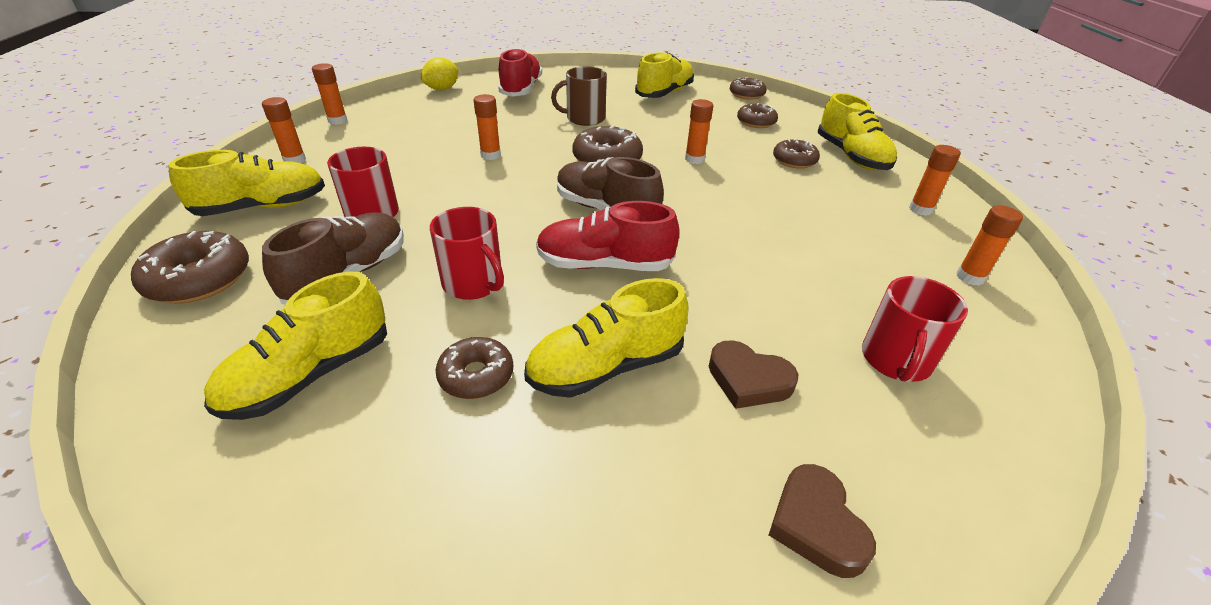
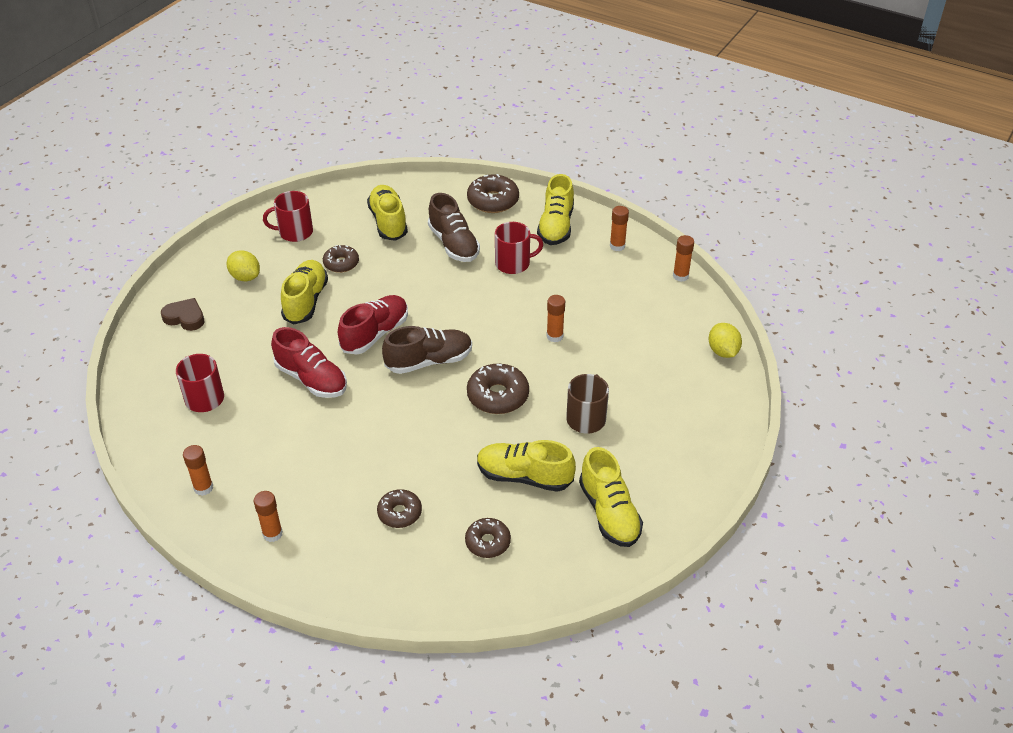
camera: 125 degrees right, 5 degrees up
(474, 283) = (406, 282): red mug -> red mug (295, 232)
(521, 89) = (689, 405): red shoe -> red shoe (311, 379)
(621, 504) = (245, 277): none -> yellow lemon
(694, 159) = (456, 448): orange glue stick -> none
(746, 94) = (558, 587): brown donut -> none
(748, 380) = (251, 340): brown heart -> none
(851, 156) = (371, 562): yellow shoe -> yellow shoe (524, 476)

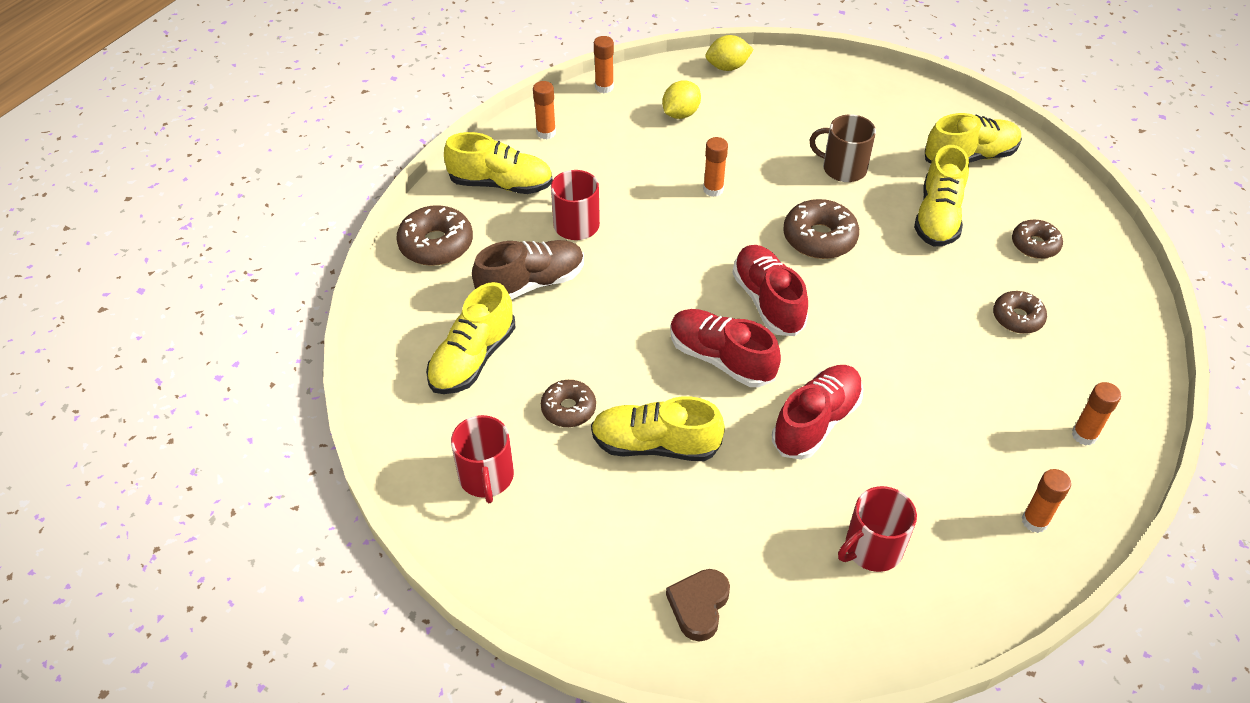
camera: 90 degrees left, 5 degrees up
(245, 277) = (598, 533): yellow lemon -> yellow lemon (680, 114)
(388, 222) = (473, 359): yellow shoe -> yellow shoe turned 45 degrees counterclockwise
(429, 361) = (768, 301): brown shoe -> red shoe

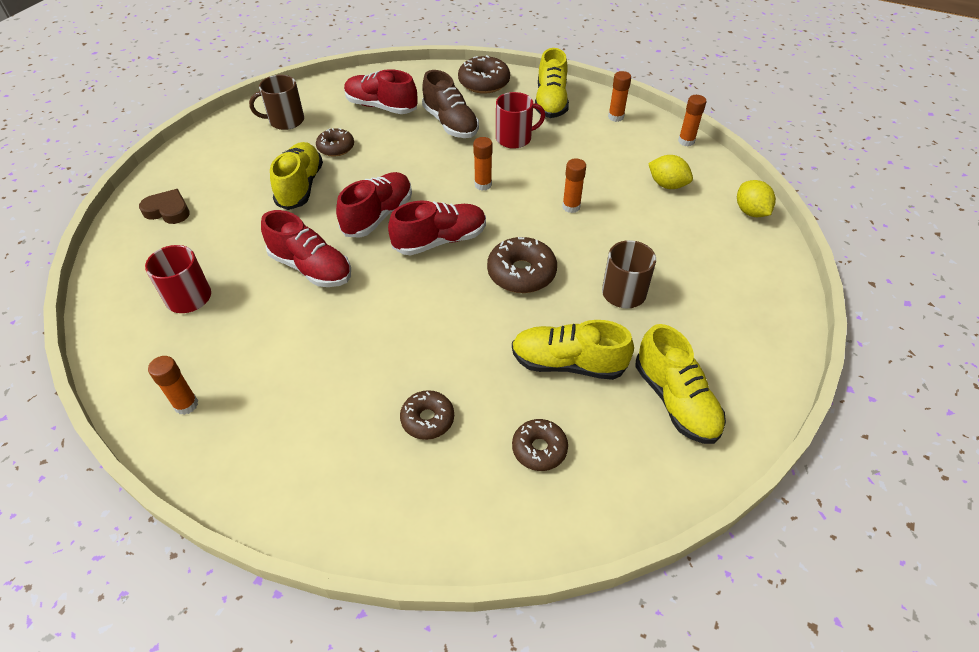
camera: 85 degrees right, 0 degrees up
(473, 359) = (381, 107): yellow shoe -> red shoe
(486, 477) = (285, 121): red mug -> brown mug
(1084, 435) = (273, 458): orange glue stick -> orange glue stick (483, 185)

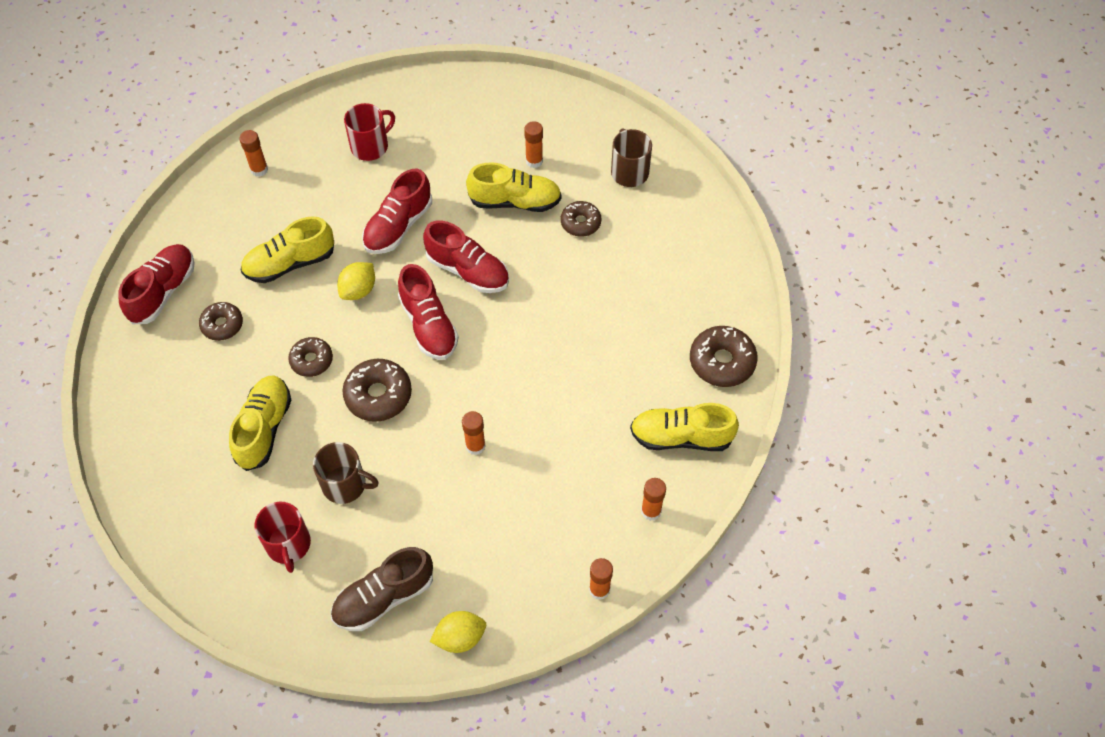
camera: 90 degrees right, 10 degrees up
(168, 210) = (481, 107): brown heart -> none
(381, 107) = (661, 257): red shoe -> red shoe (163, 291)
(450, 123) = (629, 328): brown shoe -> brown shoe (384, 597)
(483, 185) = (515, 361): orange glue stick -> orange glue stick (534, 161)
(514, 138) = (601, 394): red mug -> red mug (288, 544)
(539, 449) = (182, 402): brown donut -> brown donut (311, 360)
(667, 185) = (511, 552): yellow lemon -> yellow lemon (358, 290)
(675, 400) = (213, 511): yellow shoe -> yellow shoe (290, 263)

